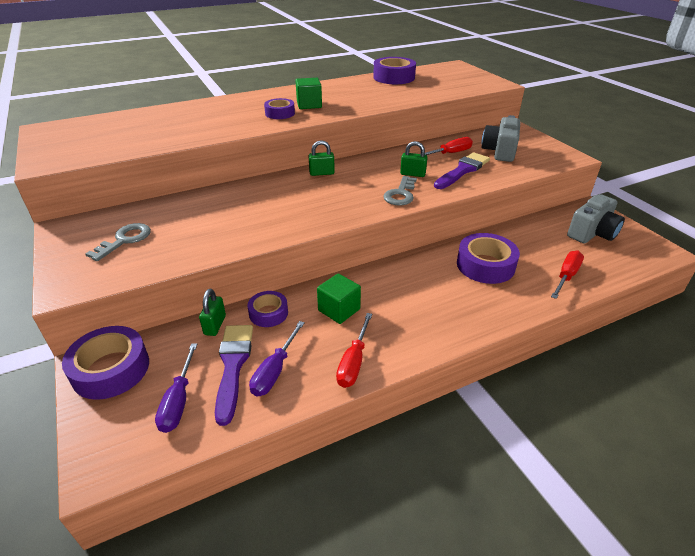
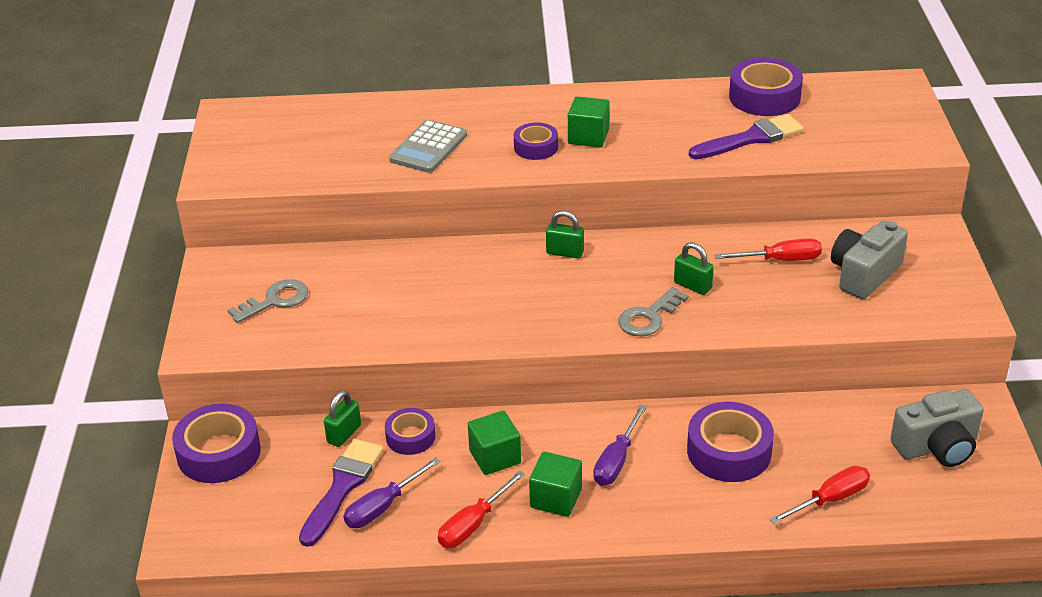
camera: 25 degrees right, 0 degrees up
(179, 401) = (272, 508): purple screwdriver -> purple screwdriver (616, 461)
(207, 124) = (428, 148): none -> grey calculator
(400, 325) = (556, 498): none -> green cube
(463, 170) = (772, 297): purple brush -> purple brush (751, 138)

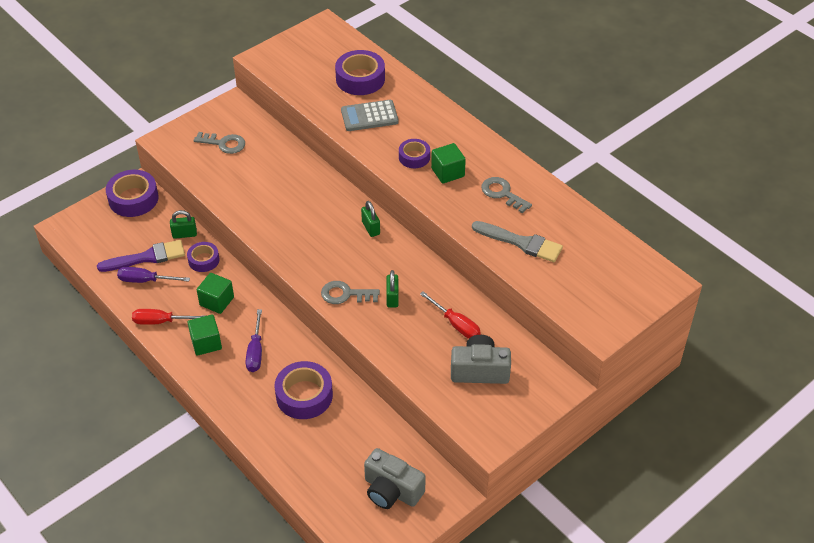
camera: 50 degrees right, 10 degrees up
(616, 461) = (255, 351): purple screwdriver -> purple screwdriver turned 75 degrees counterclockwise
(664, 118) = (502, 193): none -> grey key
(751, 138) = (521, 243): purple brush -> grey brush
(764, 97) = (576, 225): purple tape -> purple tape (360, 79)
(830, 499) = (302, 460): red screwdriver -> none

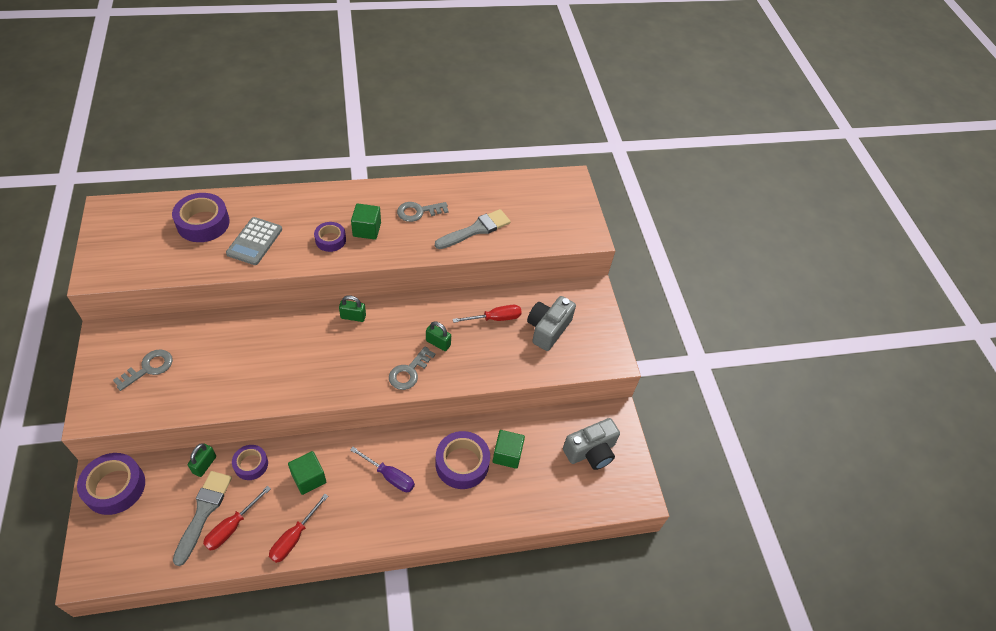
camera: 65 degrees left, 5 degrees up
(145, 280) = (232, 527): purple screwdriver -> red screwdriver
(147, 257) = (203, 512): purple brush -> grey brush
(206, 343) = (349, 511): green cube -> green cube (507, 454)

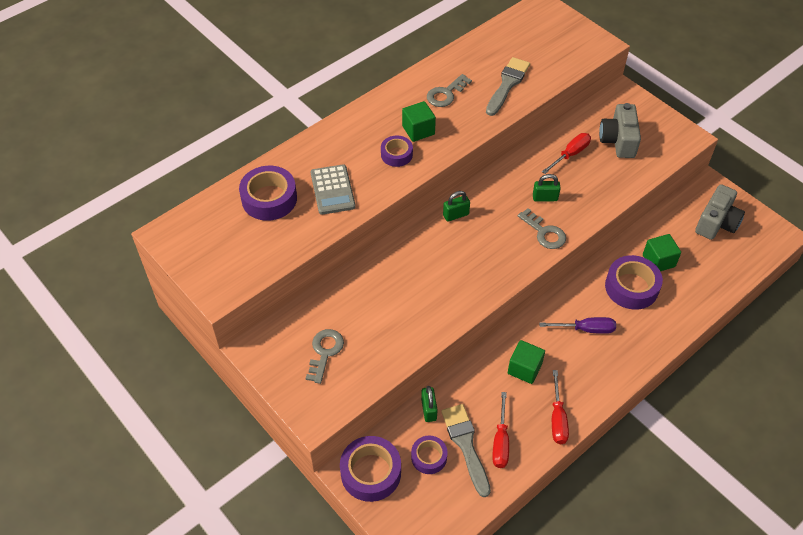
camera: 25 degrees left, 0 degrees up
(251, 464) = (467, 386): purple tape -> purple tape (429, 457)
(409, 372) = (544, 233): grey key -> grey key turned 45 degrees counterclockwise

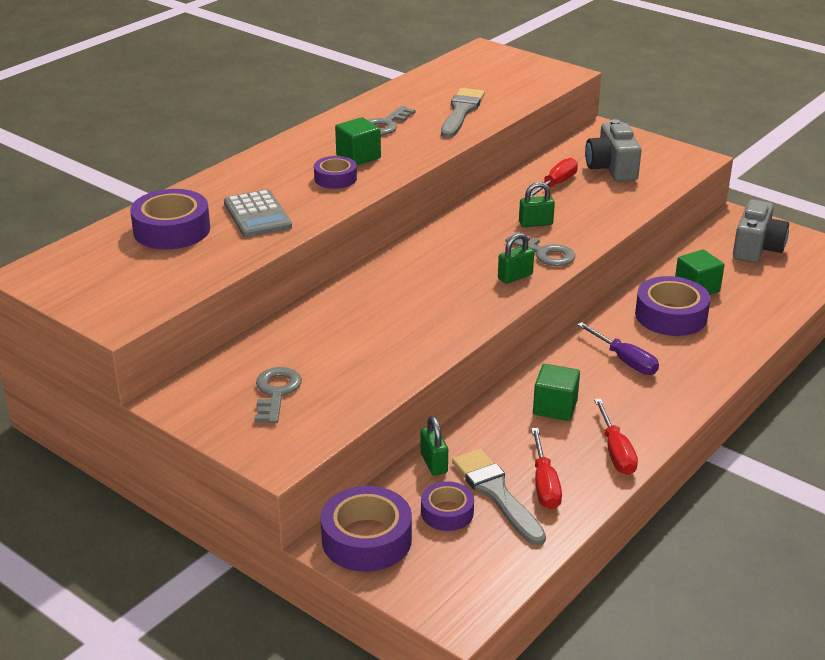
camera: 10 degrees left, 20 degrees down
(456, 215) = (424, 248): green padlock -> green padlock (515, 277)
(586, 329) = (625, 360): purple screwdriver -> purple screwdriver turned 60 degrees clockwise

